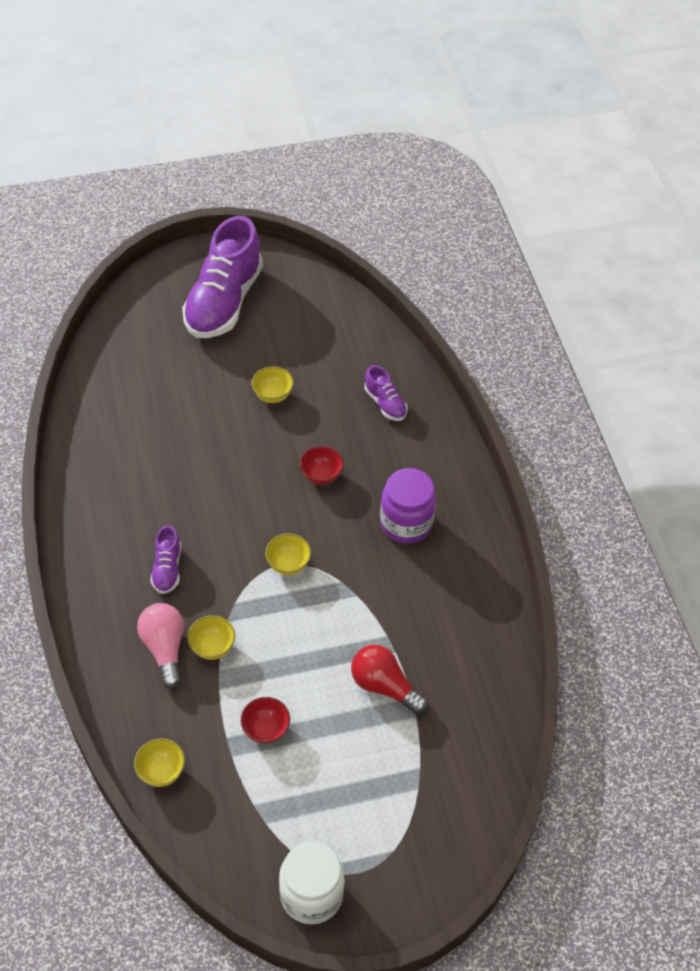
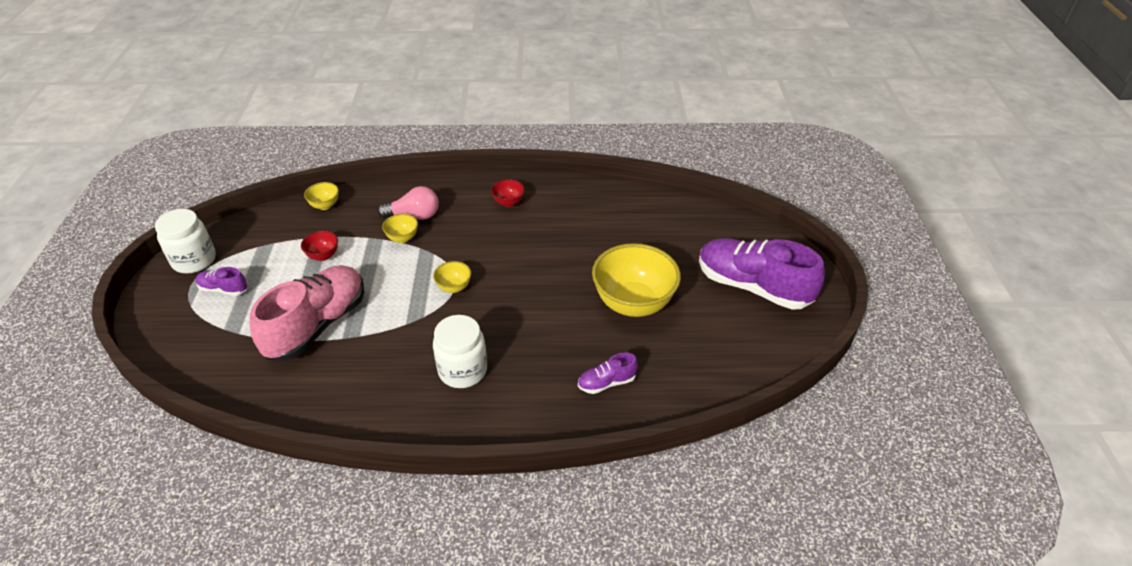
camera: 105 degrees right, 10 degrees down
(167, 569) = (479, 223): purple shoe -> purple shoe (224, 289)
(273, 395) = (633, 303): yellow bowl -> yellow bowl, size x2.23
(321, 476) = (535, 321): red bowl -> red bowl (508, 202)
(384, 686) = (317, 325): red light bulb -> pink shoe
(406, 523) = (463, 370): purple jar -> white jar

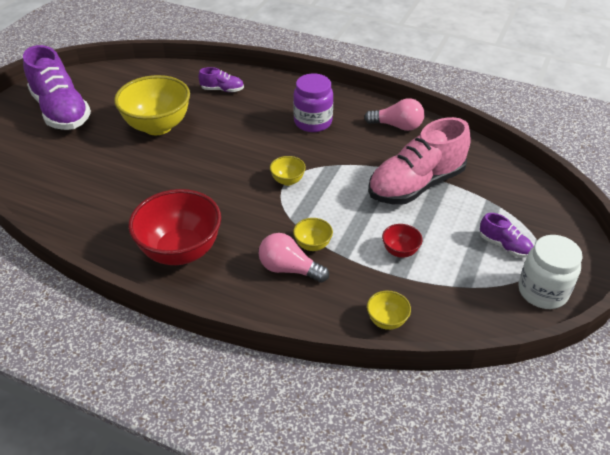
camera: 155 degrees left, 0 degrees up
(353, 402) = (397, 126): none -> pink light bulb
(463, 370) = (313, 122): white jar -> purple jar
(508, 202) = (181, 251): red bowl -> red bowl, size x2.23

